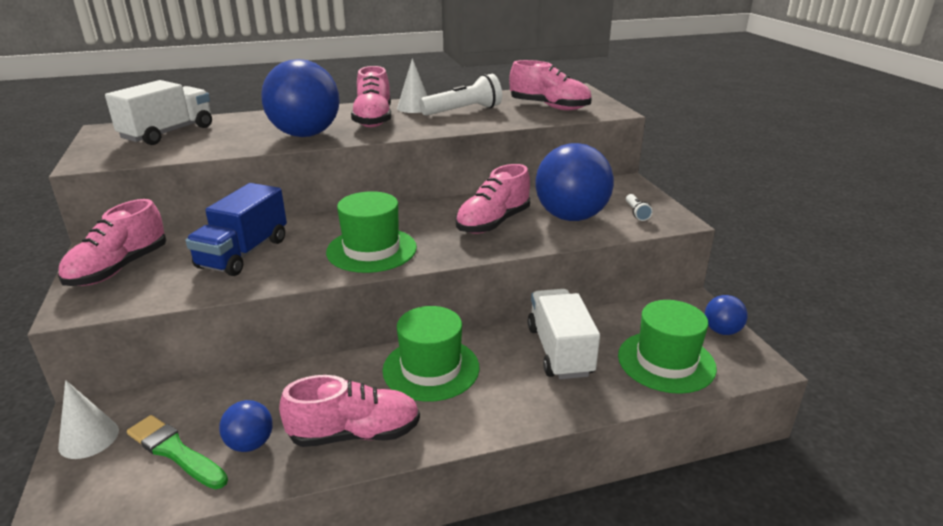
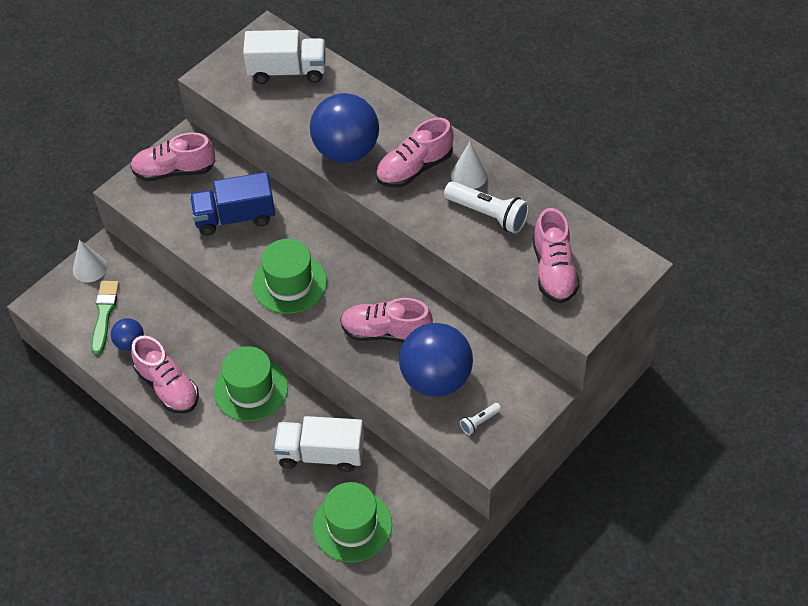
camera: 60 degrees right, 25 degrees up
(559, 351) = (321, 454): white truck -> white truck turned 135 degrees counterclockwise
(722, 331) = (421, 551): blue ball -> none

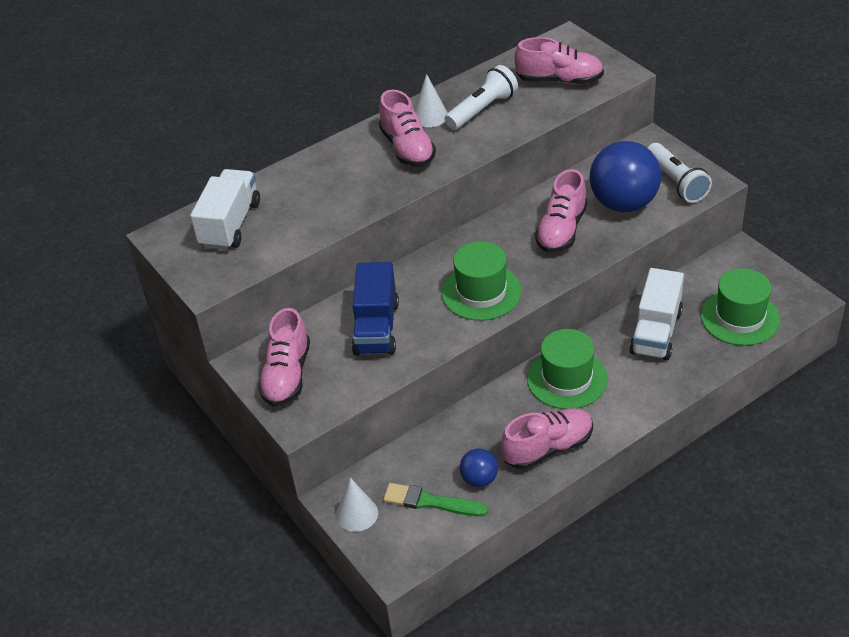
camera: 75 degrees left, 10 degrees down
(346, 150) = (365, 191): blue ball -> none
(479, 422) = (676, 182): white flashlight -> white flashlight, size x2.03

